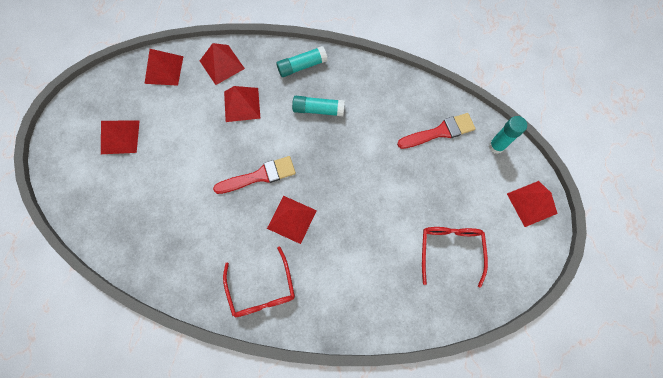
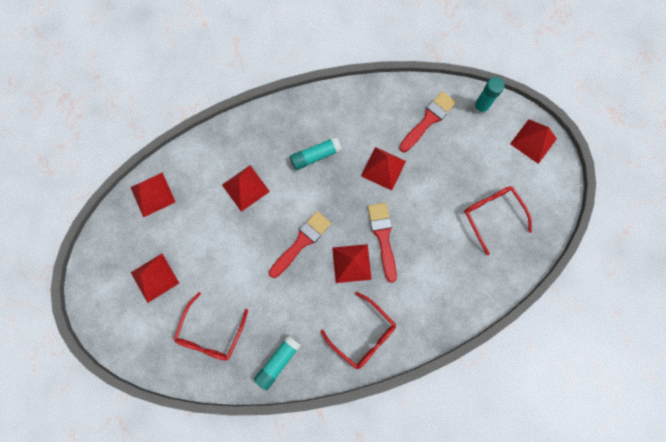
camera: 30 degrees left, 5 degrees up
(133, 209) = (211, 333): none -> red glasses
(222, 64) = (203, 161): red pyramid -> red pyramid (383, 168)
(302, 66) = (276, 124): turquoise glue stick -> turquoise glue stick (278, 361)
(334, 212) = (383, 237): none -> red brush

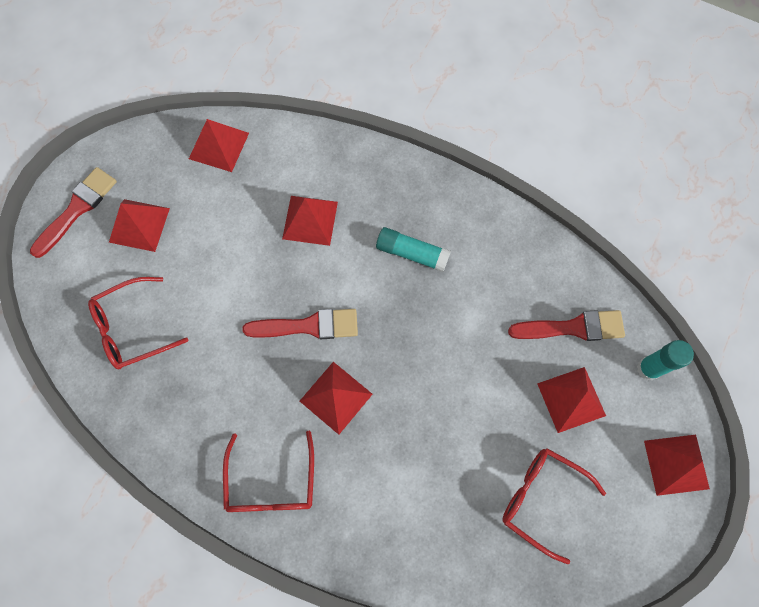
camera: 45 degrees right, 5 degrees down
(278, 361) = (162, 421): turquoise glue stick -> none
(383, 168) = (470, 332): red pyramid -> red pyramid (571, 399)
(383, 237) = (396, 403): red brush -> red brush (77, 209)
(492, 215) = (541, 499): red glasses -> red glasses turned 75 degrees counterclockwise

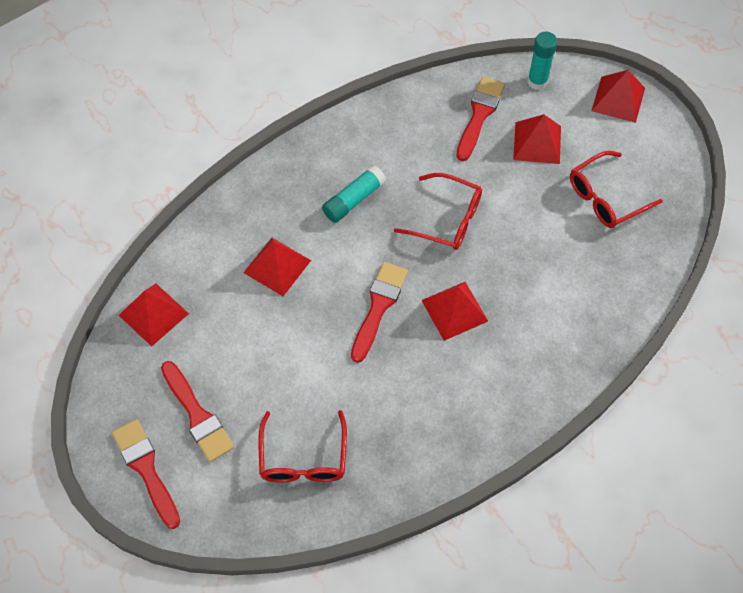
camera: 65 degrees left, 10 degrees down
(139, 225) = (197, 415): red pyramid -> red brush
(271, 483) = (506, 390): red glasses -> red glasses (447, 219)

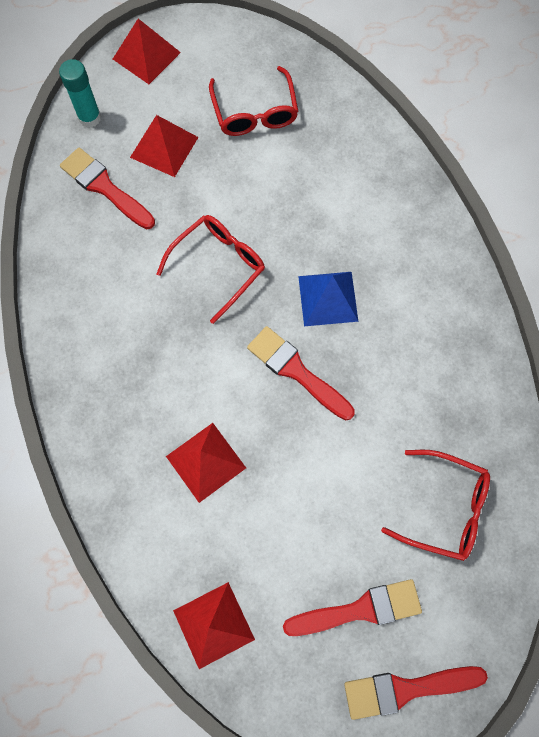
camera: 70 degrees left, 10 degrees up
(353, 200) = (155, 351): turquoise glue stick -> none
(454, 310) = (328, 298): red pyramid -> blue pyramid

